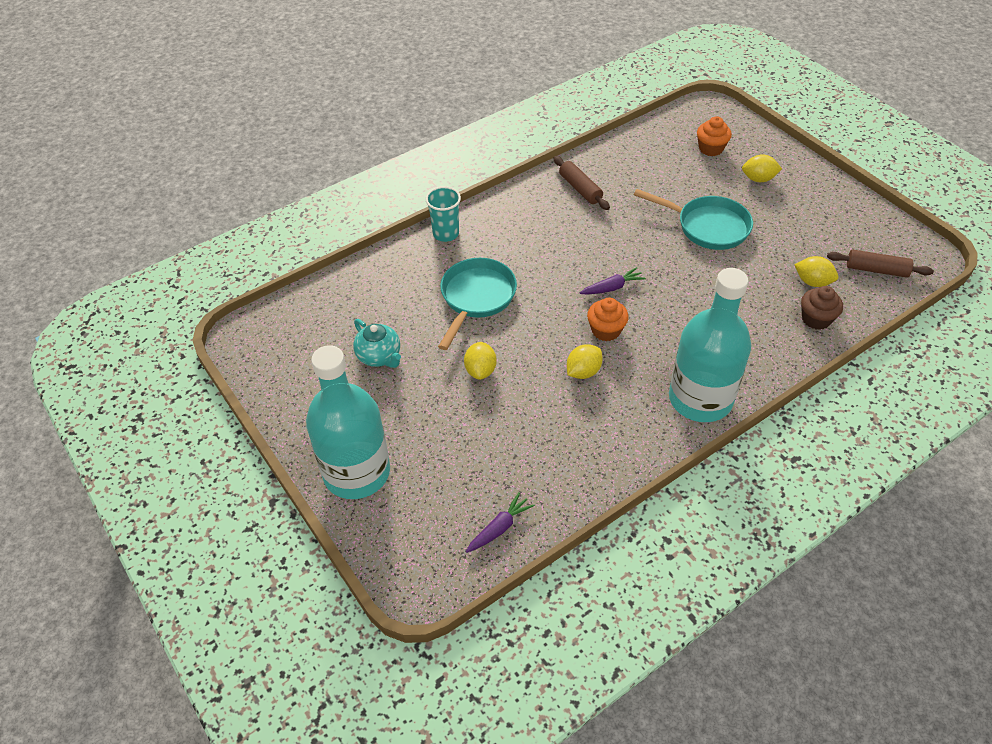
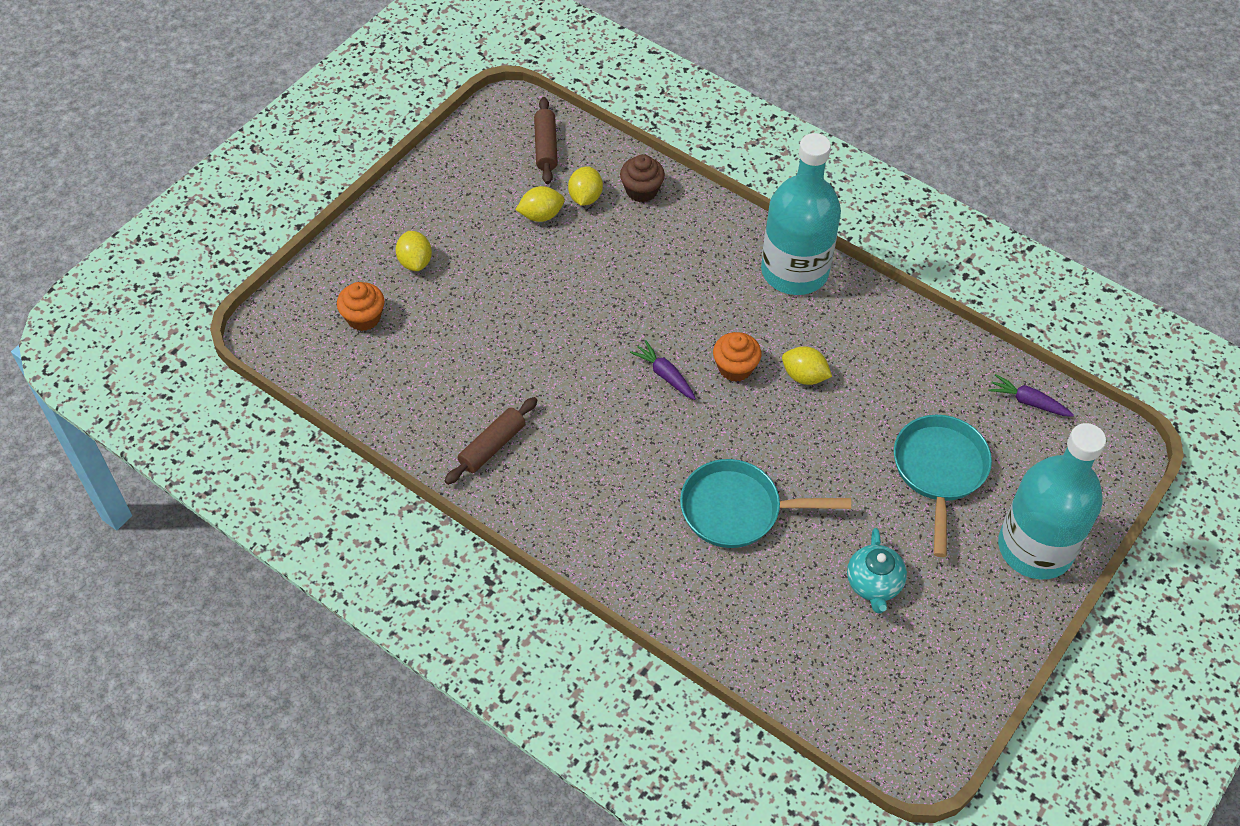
camera: 110 degrees left, 5 degrees up
(379, 356) = (873, 584): turquoise teapot -> turquoise teapot turned 150 degrees clockwise
(446, 234) = (635, 580): turquoise cup -> none
(480, 370) = (846, 473): yellow lemon -> yellow lemon (541, 215)
(708, 227) = (523, 300): turquoise pan -> turquoise pan (939, 471)

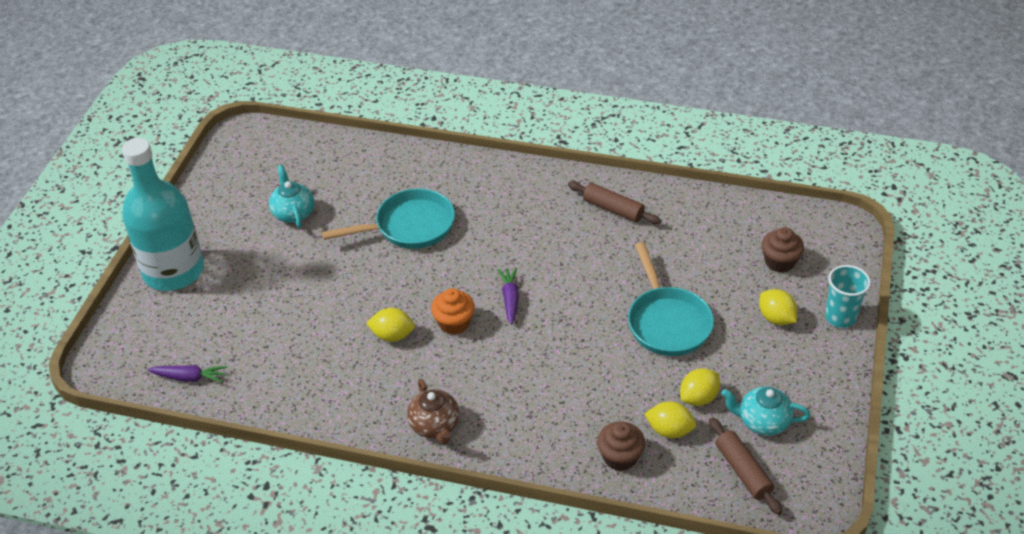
camera: 160 degrees right, 10 degrees down
(355, 242) = (840, 317): none -> turquoise cup
(363, 317) = (779, 262): orange cupcake -> brown cupcake
(492, 446) = (613, 209): brown rolling pin -> brown rolling pin turned 75 degrees counterclockwise
(500, 178) = (762, 421): none -> turquoise teapot
(585, 197) = (669, 430): yellow lemon -> yellow lemon turned 60 degrees counterclockwise
(664, 375) = (510, 299): purple carrot -> purple carrot turned 120 degrees counterclockwise
(794, 271) = (435, 426): turquoise bottle -> brown teapot
(939, 471) = (259, 300): turquoise pan -> turquoise pan (667, 322)

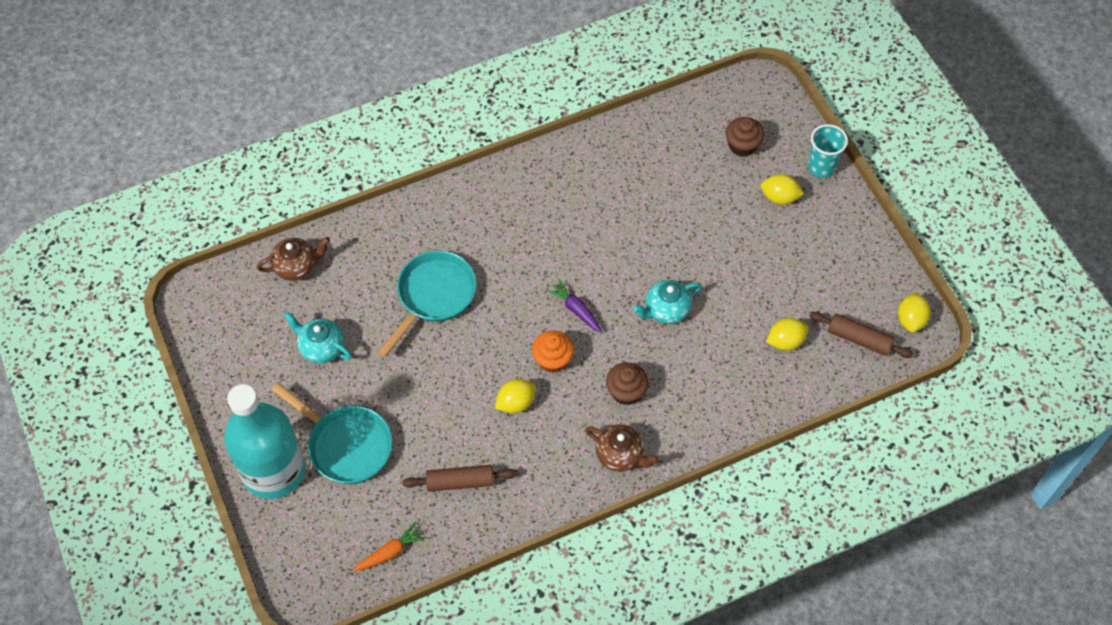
camera: 40 degrees left, 15 degrees up
(190, 378) = (390, 552): purple carrot -> orange carrot
(333, 153) = (297, 266): none -> brown teapot
(613, 209) = (580, 176): brown rolling pin -> brown rolling pin (460, 482)
(620, 457) = (771, 386): brown cupcake -> brown cupcake (626, 391)
(667, 322) = (708, 252): turquoise pan -> turquoise pan (346, 445)
(698, 398) = (782, 301): yellow lemon -> yellow lemon (910, 320)
(762, 421) = (839, 290): turquoise teapot -> turquoise teapot (666, 310)

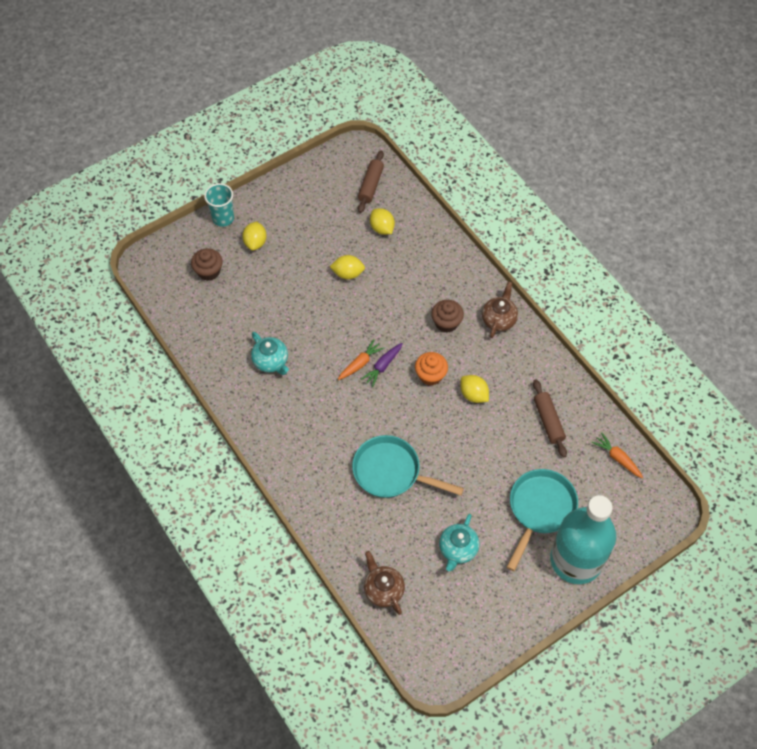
camera: 100 degrees left, 0 degrees up
(584, 286) = (360, 363): none -> orange carrot
(666, 310) = (370, 305): turquoise teapot -> turquoise teapot (271, 361)
(910, 320) = (348, 157): yellow lemon -> yellow lemon (348, 274)

